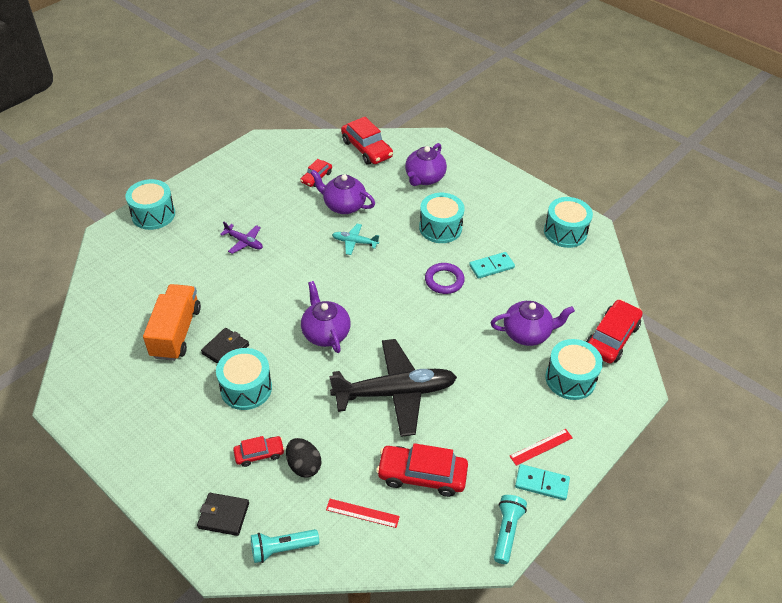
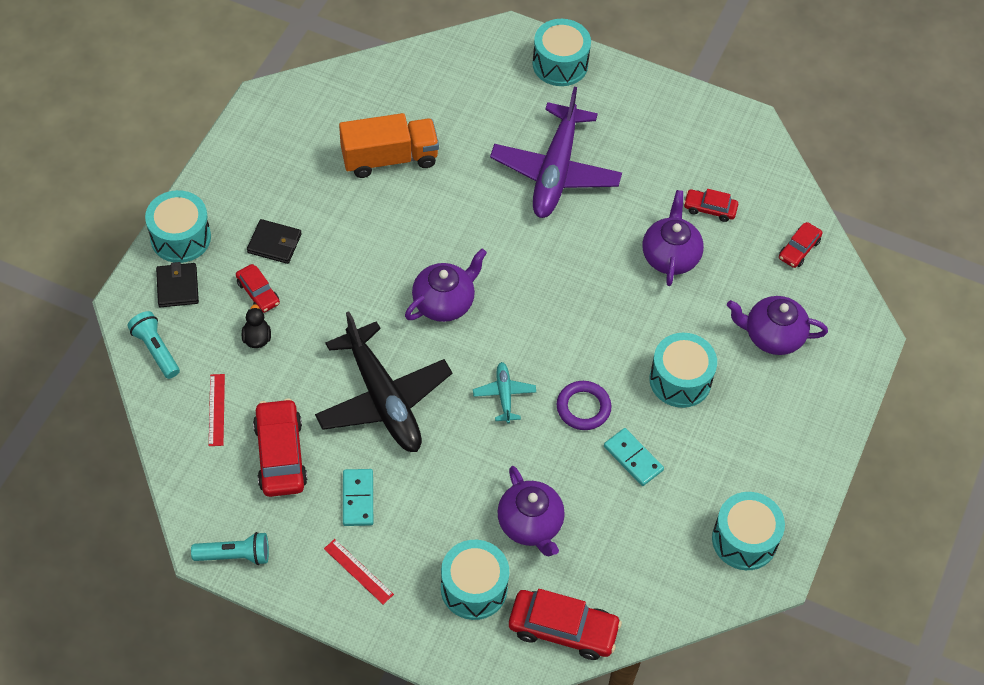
camera: 70 degrees right, 10 degrees up
(225, 349) = (383, 213): black wallet -> black wallet (274, 243)
(244, 242) = (555, 171): purple plane -> purple plane, size x2.25
(246, 388) = (337, 251): turquoise drum -> turquoise drum (180, 237)
(304, 465) = (257, 338): black egg -> black duck
(354, 242) = (608, 288): turquoise plane -> turquoise plane (504, 395)
(366, 149) = (799, 249): red car -> red car, size x0.57
(541, 483) = (308, 581): turquoise domino -> turquoise domino (358, 499)

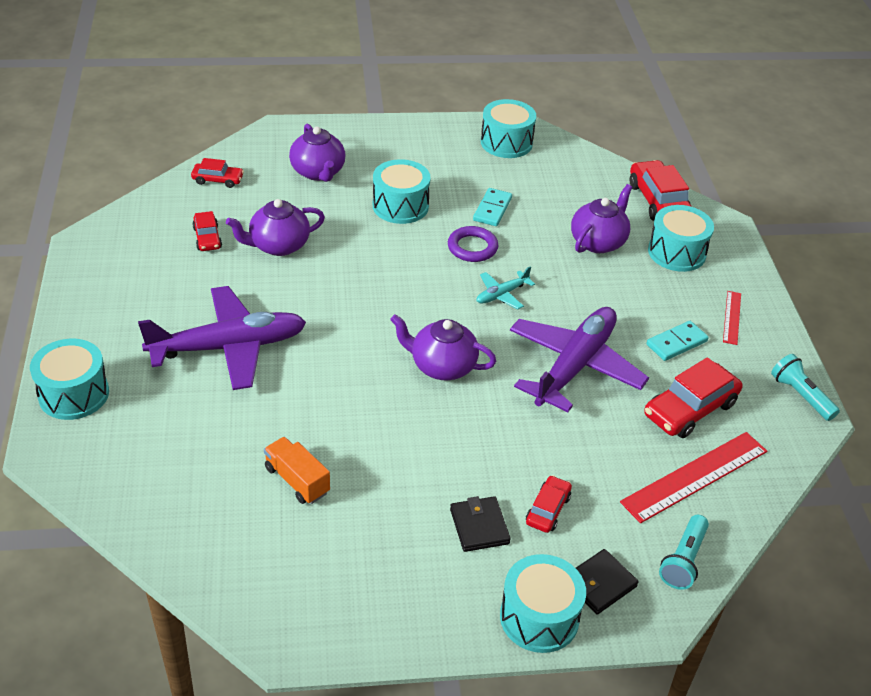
camera: 120 degrees left, 15 degrees down
(216, 410) = (695, 476): red ruler -> red ruler, size x1.91
(257, 338) = (597, 484): black duck -> none
(383, 399) = (575, 366): black plane -> purple plane
(389, 158) = (297, 480): orange truck -> orange truck, size x0.63

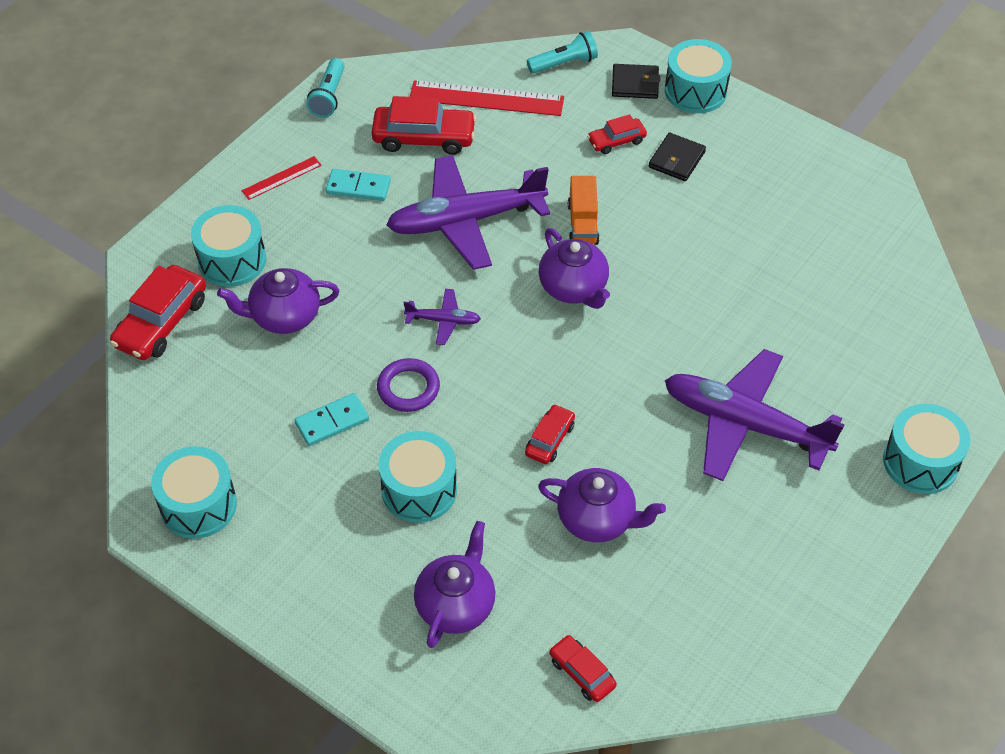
camera: 135 degrees left, 10 degrees up
(207, 238) = (664, 581): red car -> red car (550, 439)
(297, 480) = (781, 268): orange truck -> orange truck (583, 223)
(501, 294) = (444, 321): turquoise plane -> purple plane

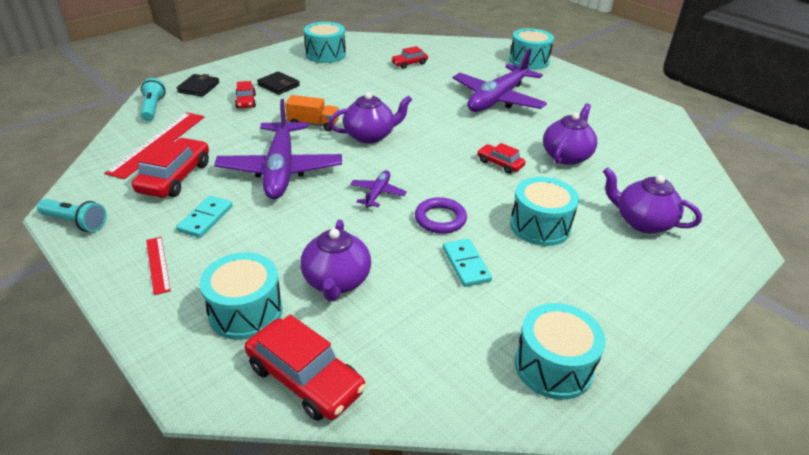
camera: 80 degrees left, 15 degrees down
(582, 673) = (684, 178): red car -> red car (409, 63)
(695, 91) = (224, 70): turquoise drum -> turquoise drum (325, 54)

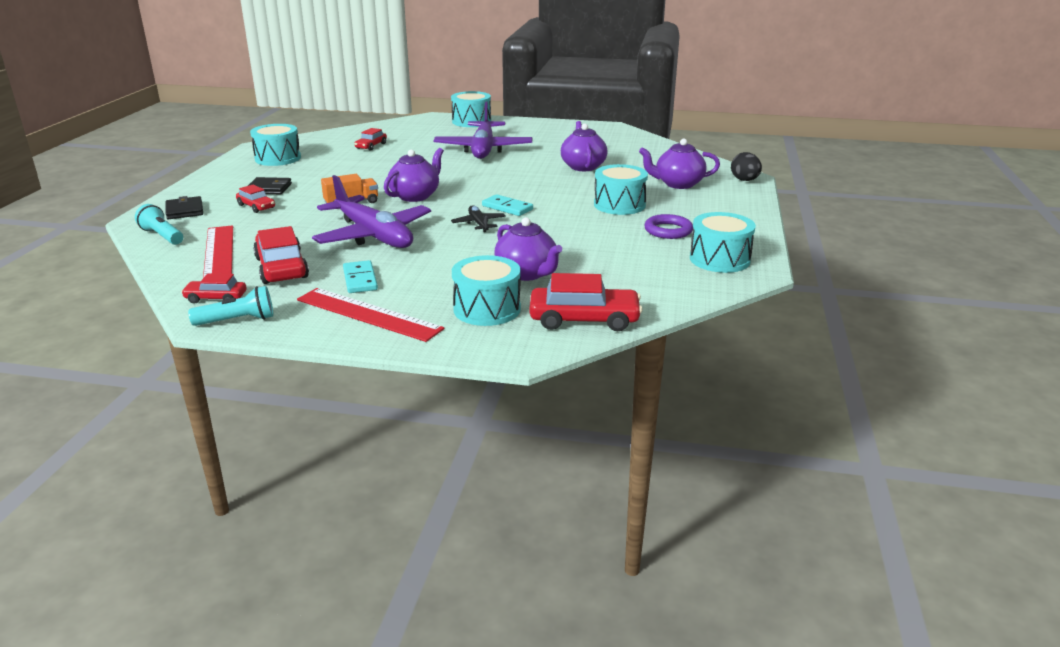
camera: 35 degrees left, 10 degrees down
(158, 264) = (368, 314): red ruler -> red ruler, size x1.91
(377, 193) = (478, 224): purple plane -> black plane
(440, 219) = (547, 222): purple ring -> purple ring (668, 230)
(466, 264) = (601, 237): turquoise domino -> turquoise domino (507, 208)
(500, 164) = (543, 183): red car -> red car (216, 298)
(734, 249) = (744, 180): none -> black egg

